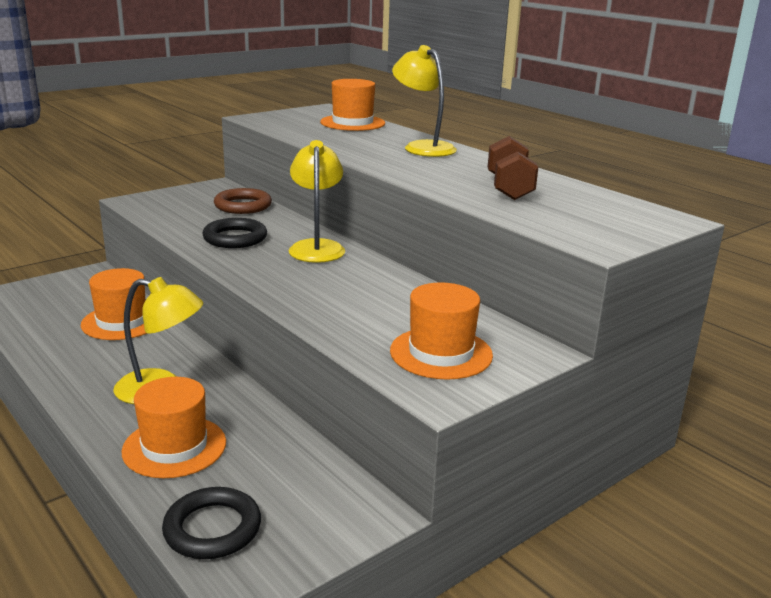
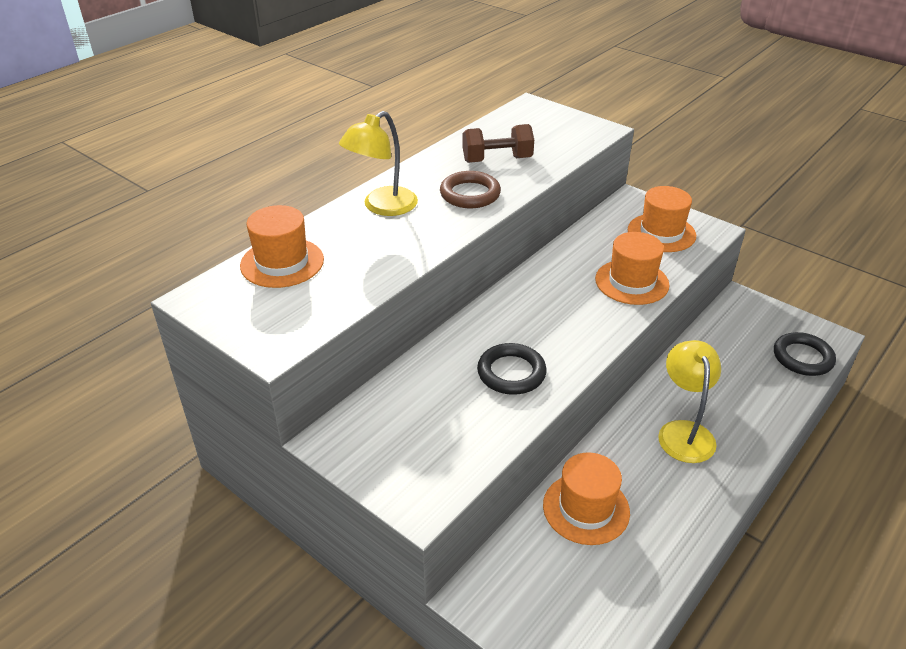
camera: 100 degrees left, 15 degrees up
(174, 447) = (746, 399): orange hat -> orange hat (632, 282)
(243, 206) = (405, 393): brown ring -> brown ring (470, 194)
(317, 247) = (508, 314): yellow lamp -> none

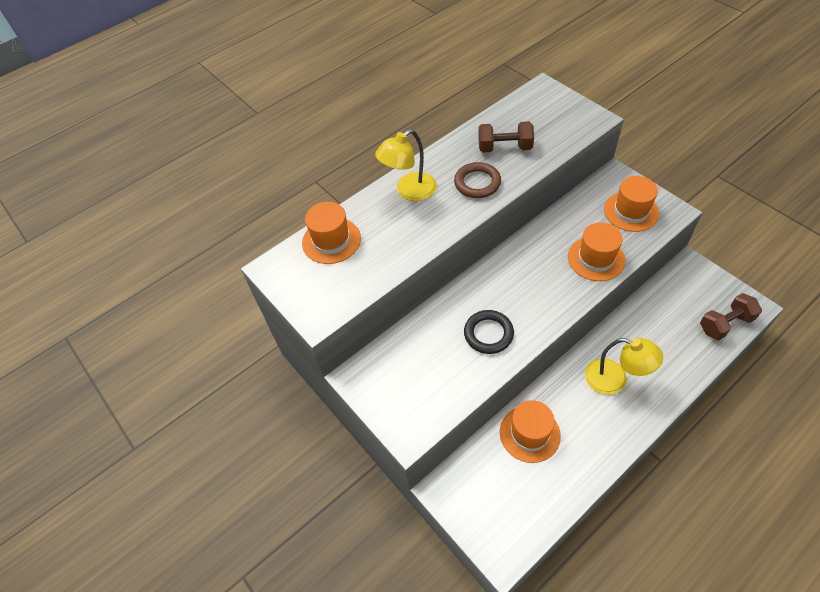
camera: 15 degrees right, 15 degrees up
(683, 432) = (614, 380): yellow lamp -> yellow lamp turned 105 degrees clockwise
(802, 357) = (725, 324): black ring -> brown dumbbell

